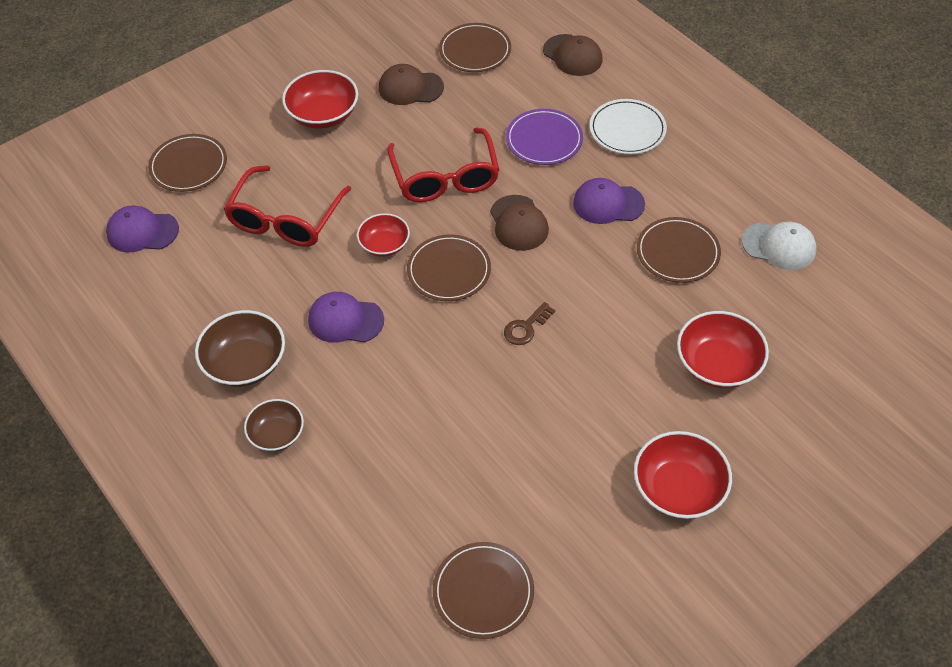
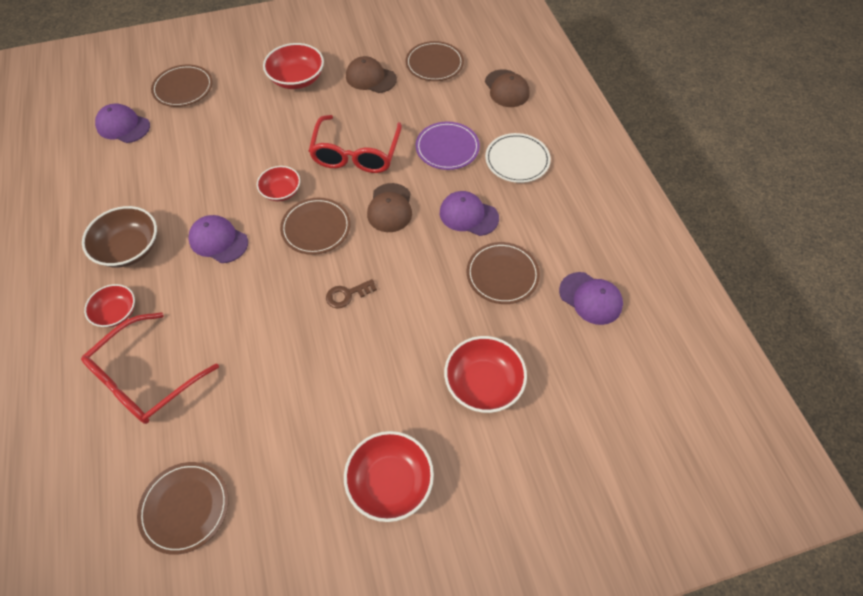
camera: 20 degrees right, 5 degrees up
(277, 434) = (116, 312): brown bowl -> red bowl
(286, 218) = (224, 148): red glasses -> red glasses (146, 377)
(779, 246) = (590, 298): white cap -> purple cap

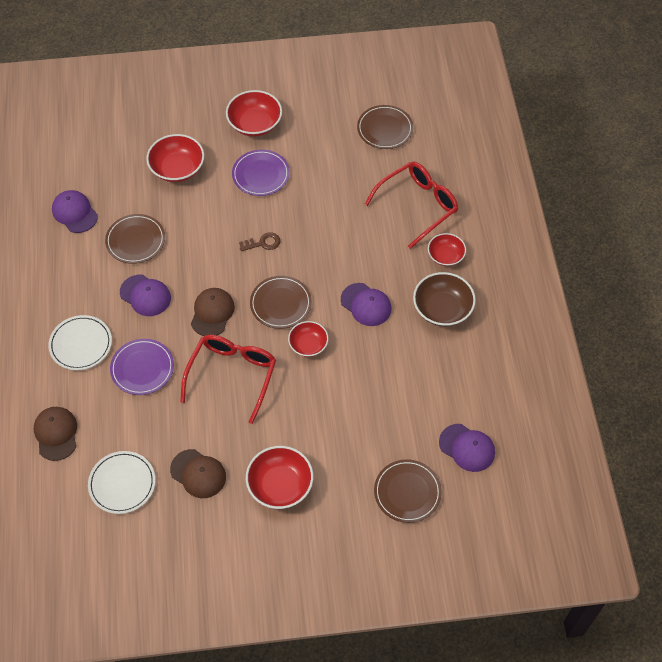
camera: 170 degrees left, 0 degrees up
(366, 392) = (261, 174): none -> purple plate
(434, 64) = (122, 483): brown plate -> white plate

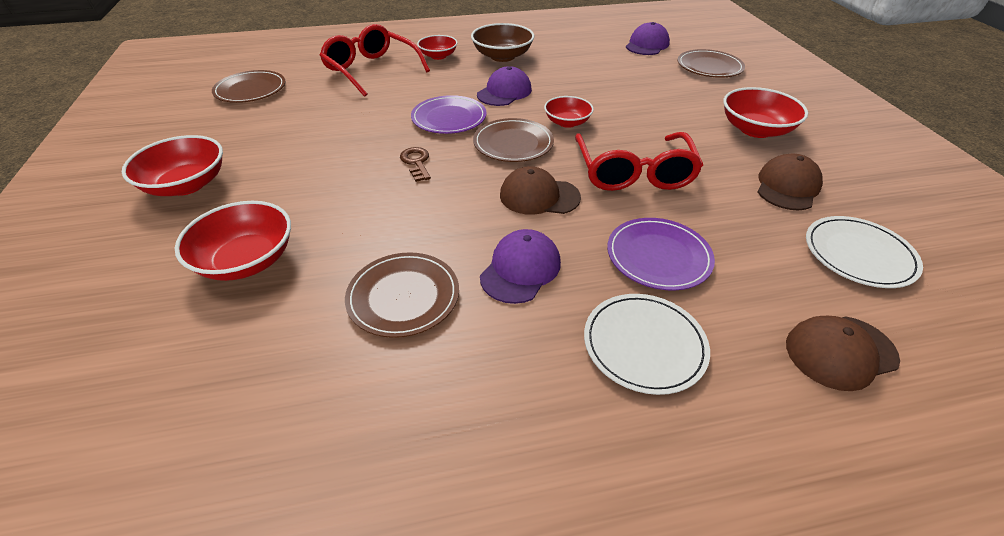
camera: 95 degrees left, 15 degrees down
(74, 213) = (318, 411): purple cap -> none
(232, 376) = (633, 172): red glasses -> red glasses turned 105 degrees counterclockwise
(261, 174) = (292, 172): purple plate -> purple plate (449, 118)

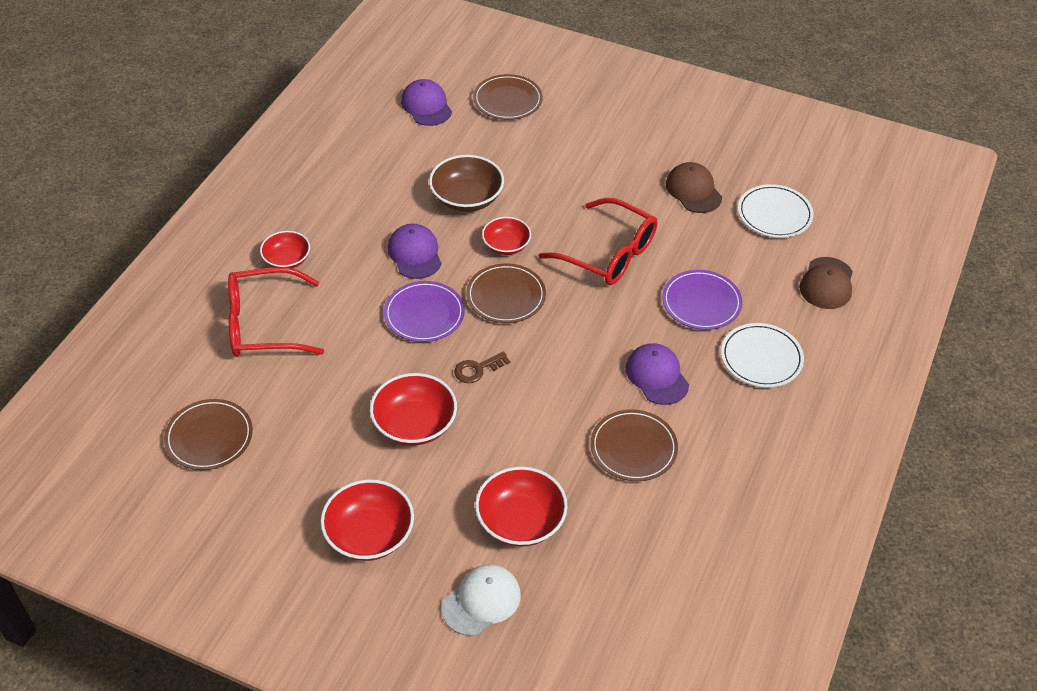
camera: 55 degrees left, 5 degrees up
(124, 279) = (481, 601): none -> white cap
(416, 162) = (477, 369): brown key -> brown key turned 45 degrees counterclockwise
(502, 56) = (340, 215): brown bowl -> brown bowl (467, 198)
(539, 196) = (589, 322): brown cap -> none
(755, 129) = (619, 151): red bowl -> red bowl (414, 424)

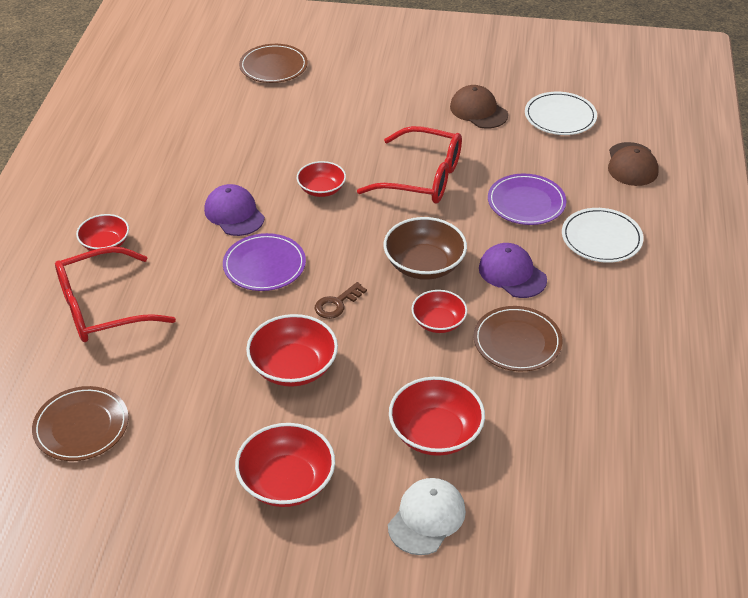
camera: 15 degrees left, 5 degrees down
(426, 106) = (196, 84): purple cap -> none
(467, 198) = (267, 156): brown bowl -> brown bowl (424, 265)
(506, 296) = (339, 233): brown plate -> none
(566, 410) = (438, 322): none -> red bowl

